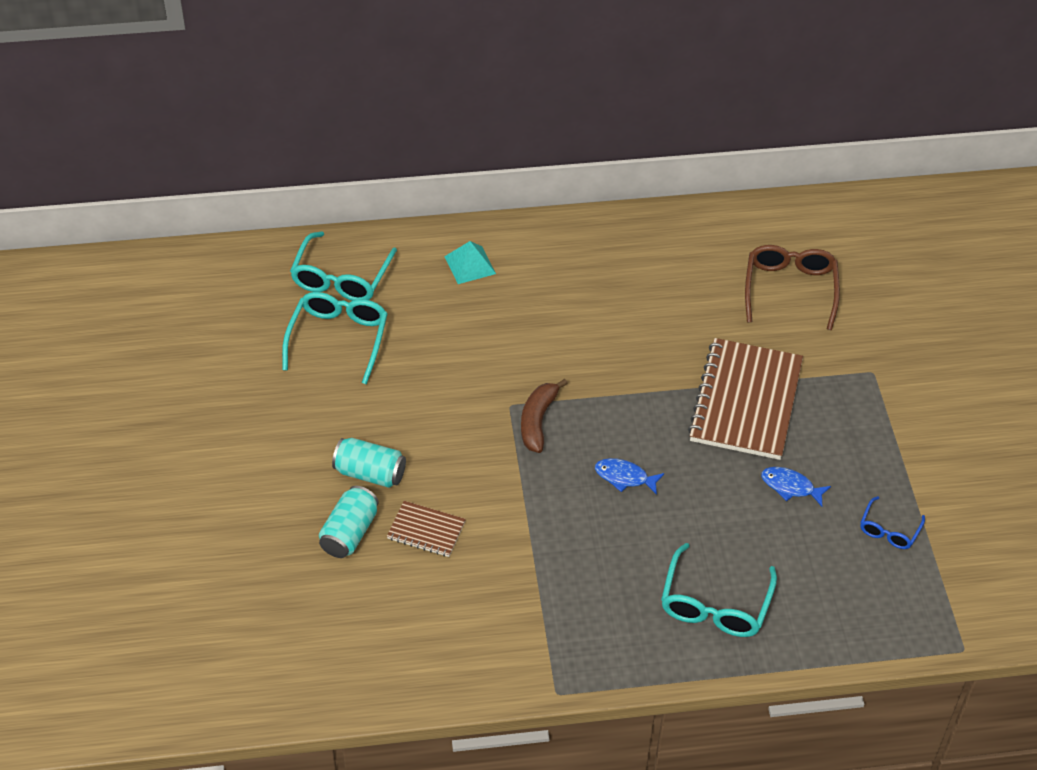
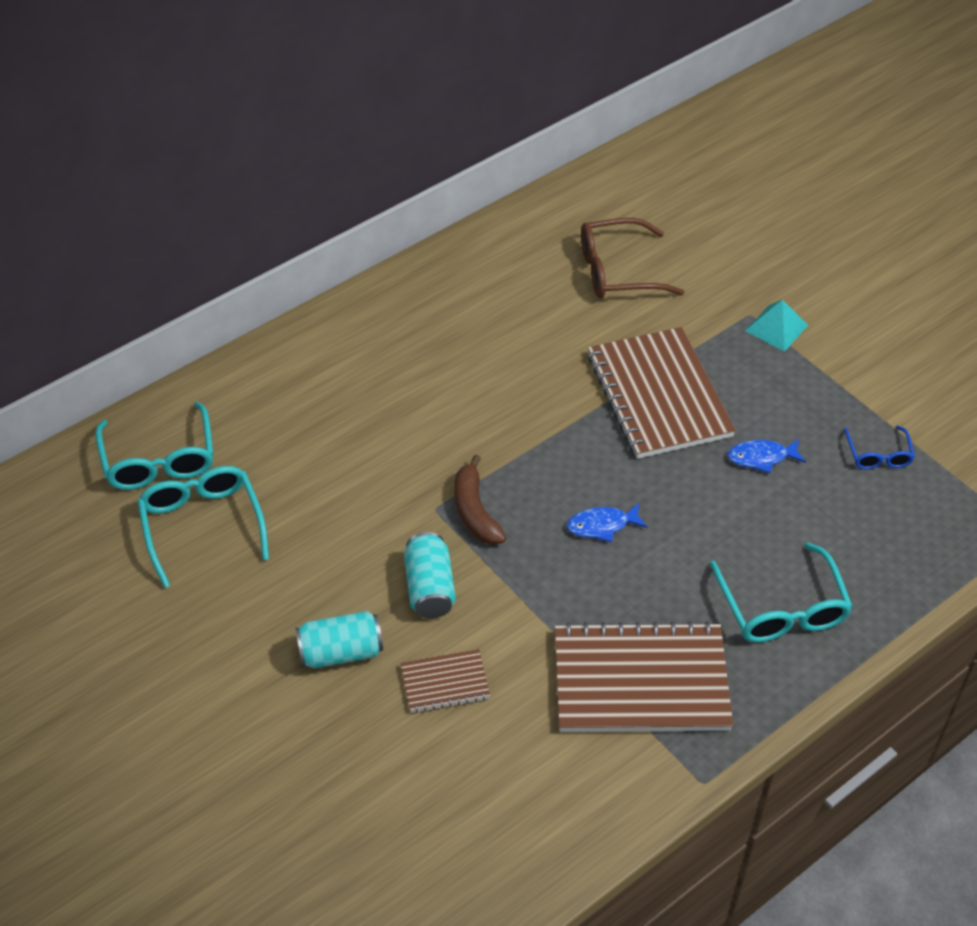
camera: 30 degrees left, 0 degrees up
(349, 533) = (365, 728): turquoise can -> turquoise can (429, 588)
(470, 265) = (288, 385): turquoise pyramid -> turquoise pyramid (776, 328)
(566, 601) = (640, 681): none -> brown notebook
(790, 289) = (617, 271): brown glasses -> brown glasses turned 75 degrees counterclockwise

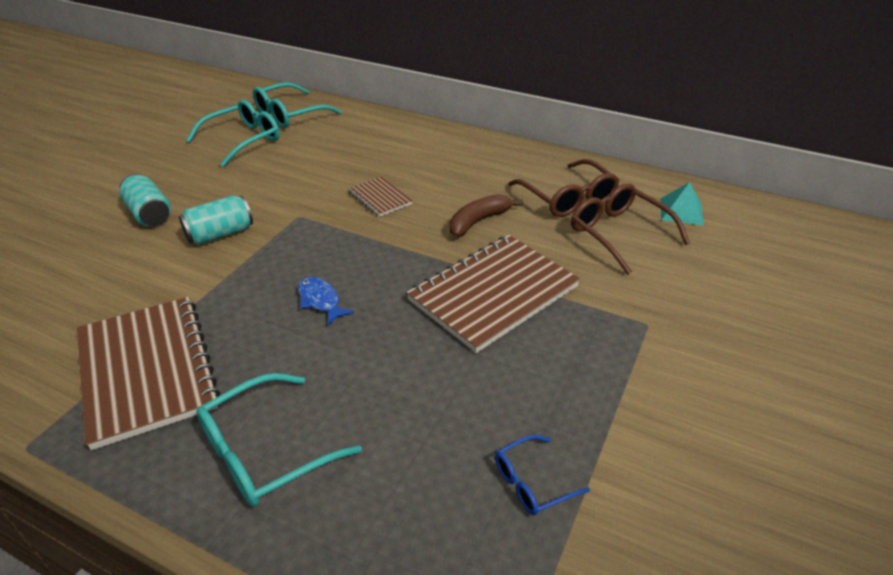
camera: 65 degrees right, 10 degrees down
(445, 682) = (128, 265): brown notebook -> brown notebook (380, 198)
(475, 511) = (305, 234): brown banana -> brown banana (478, 221)
(536, 279) = (568, 198): none -> brown glasses
(761, 458) = (463, 382): blue fish -> none
(776, 328) = (648, 347): turquoise pyramid -> turquoise pyramid (681, 211)

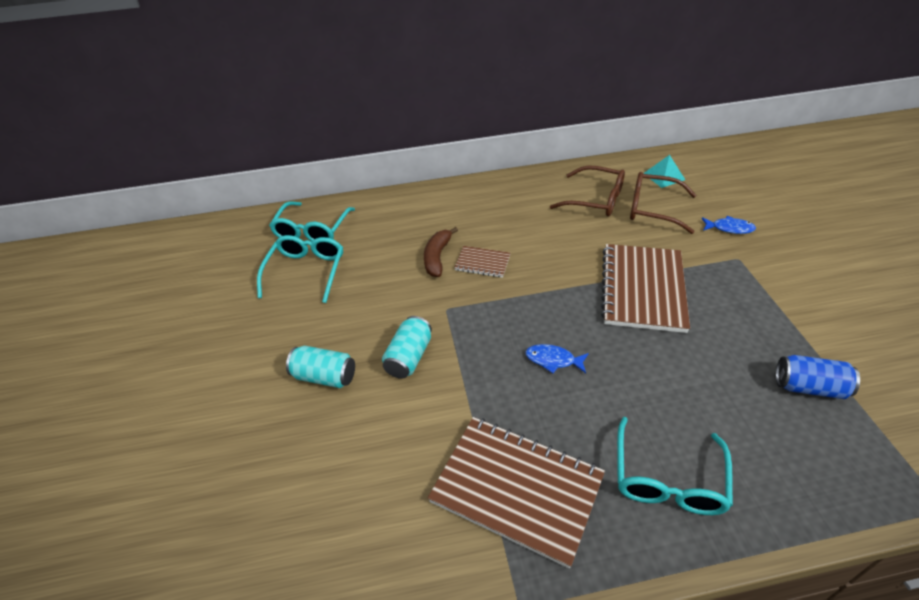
camera: 35 degrees left, 5 degrees up
(478, 221) = (567, 245): brown banana -> brown banana (437, 257)
(532, 482) = (809, 387): blue glasses -> blue can
(684, 292) = (729, 228): none -> blue fish

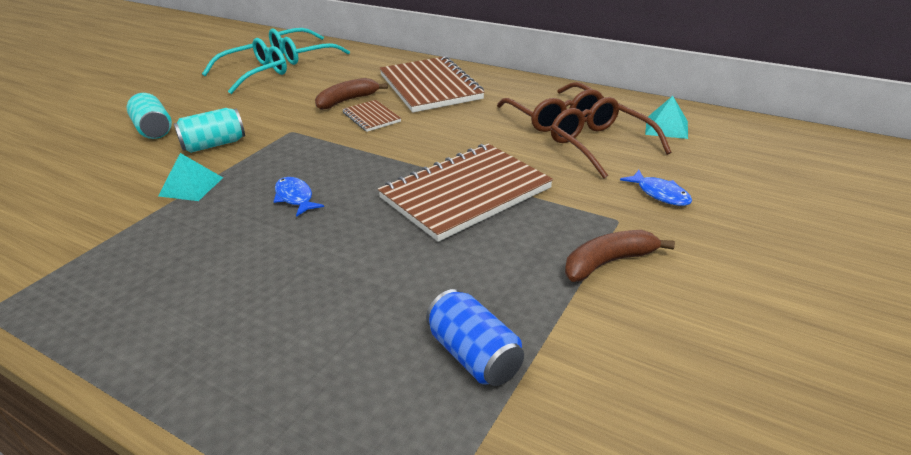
camera: 40 degrees right, 10 degrees down
(464, 402) = (191, 186): none -> turquoise pyramid
(516, 489) = (115, 252): brown notebook -> brown notebook (430, 87)
(668, 479) = (209, 322): turquoise glasses -> none
(774, 289) = (608, 262): none -> brown banana

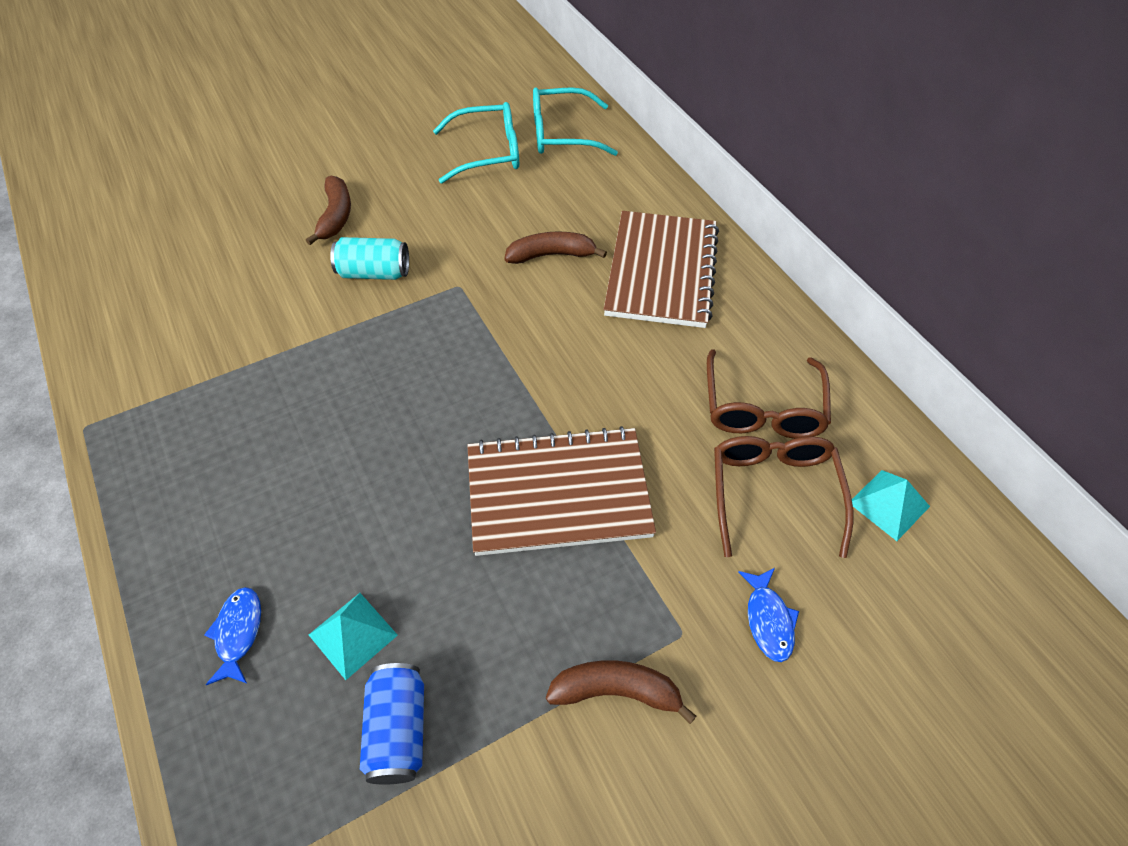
camera: 30 degrees right, 20 degrees up
(153, 129) = (336, 216): turquoise can -> brown banana
(191, 186) = (317, 334): turquoise pyramid -> turquoise pyramid (353, 634)
(295, 197) = (394, 405): blue fish -> blue fish (238, 632)
(371, 117) = (556, 301): brown notebook -> none

